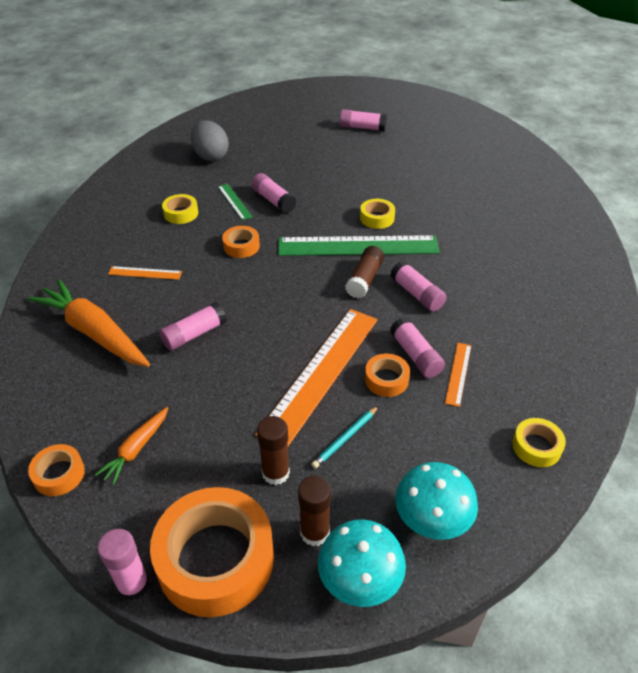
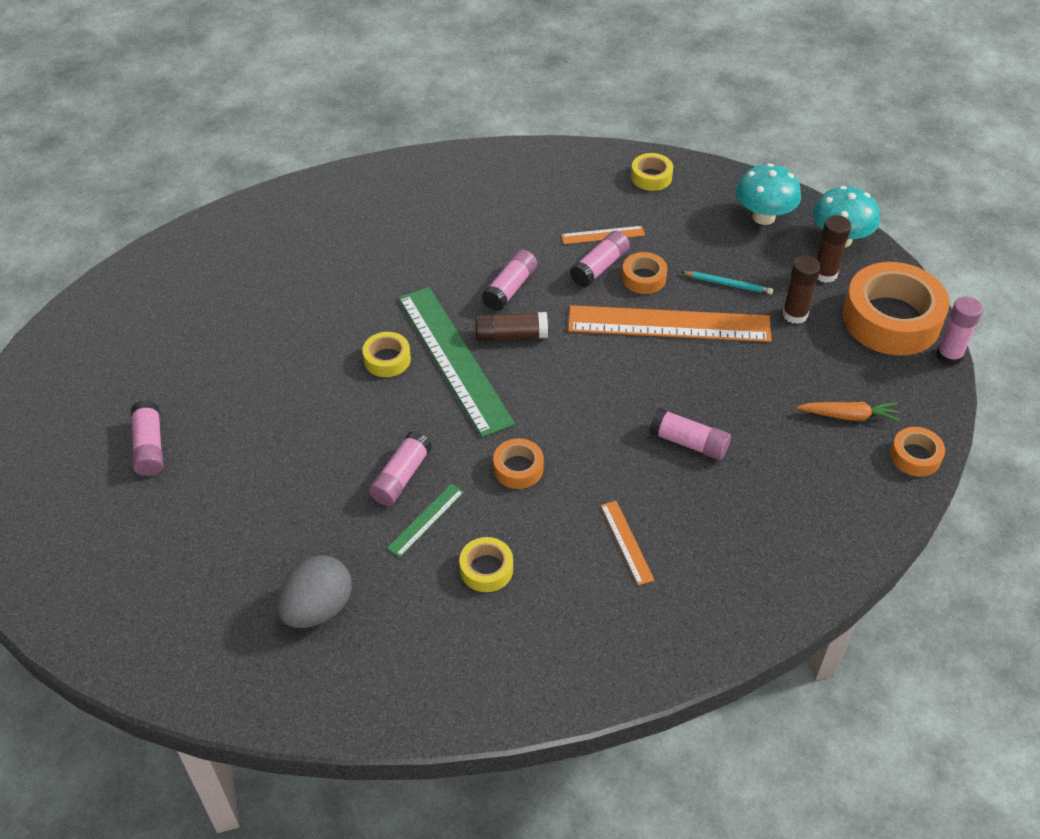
camera: 115 degrees left, 5 degrees up
(94, 332) = (749, 534): orange carrot -> none

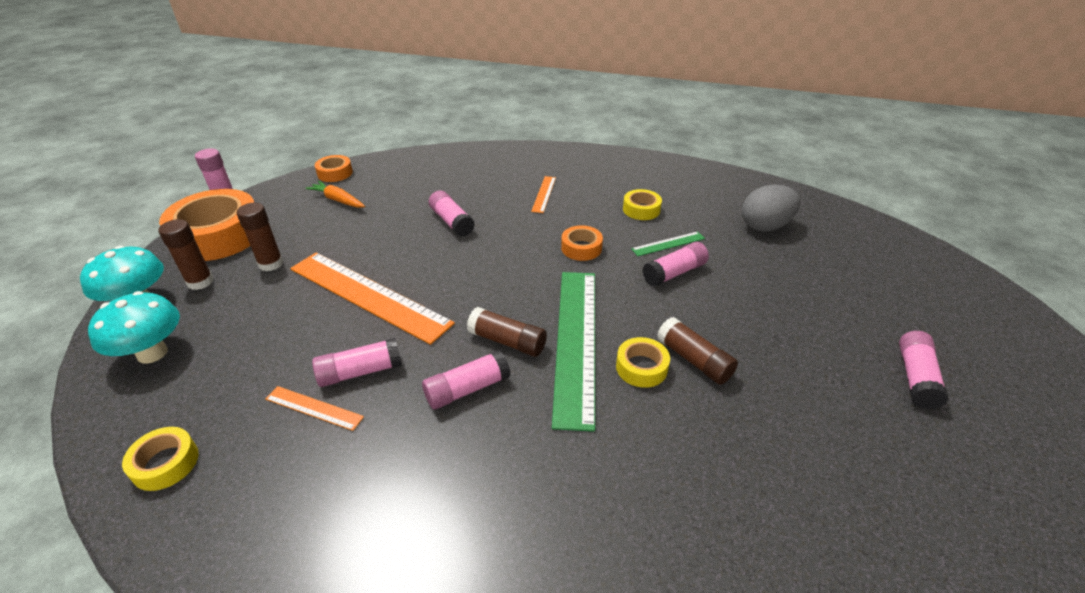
camera: 150 degrees left, 10 degrees down
(346, 384) = (694, 360): none -> brown glue stick
(643, 278) = (336, 342): orange tape -> none
(728, 284) = (280, 306): turquoise pencil -> none

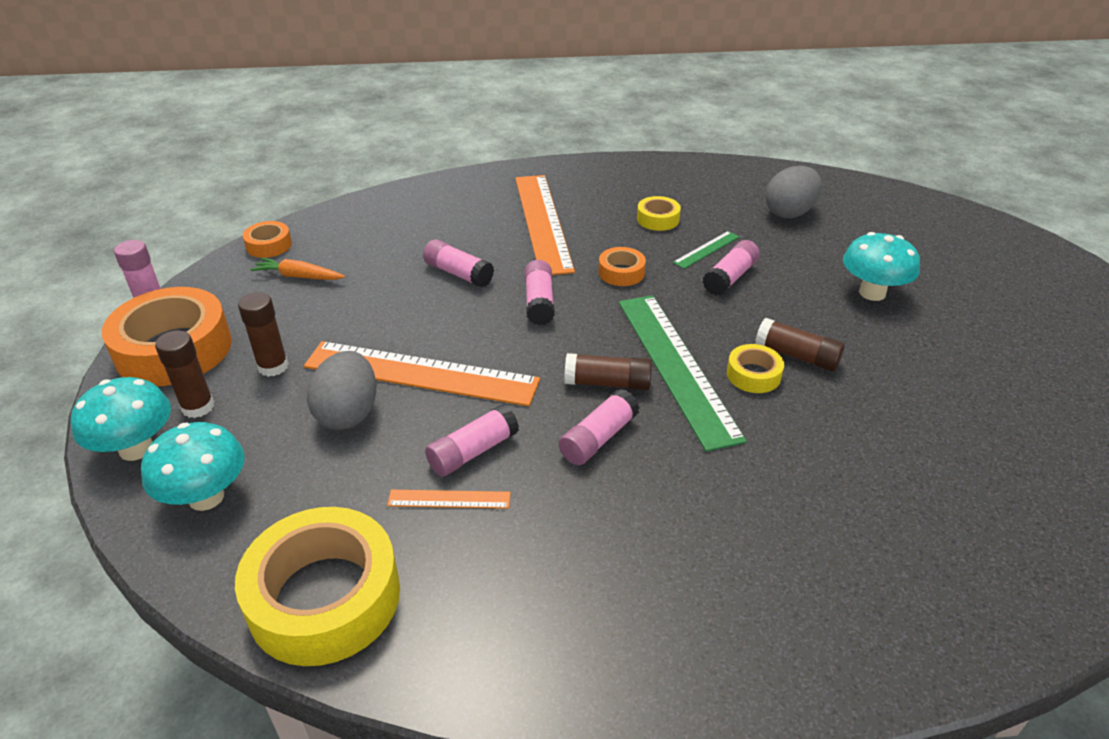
camera: 20 degrees left, 0 degrees up
(165, 463) = (324, 597): yellow tape -> yellow tape, size x2.13
(294, 314) = (348, 413): none -> grey egg
(544, 194) = (542, 222): orange ruler -> orange ruler, size x2.29
(805, 317) = (872, 293): none -> turquoise mushroom
(916, 378) = (989, 324): pink glue stick -> pink glue stick (539, 302)

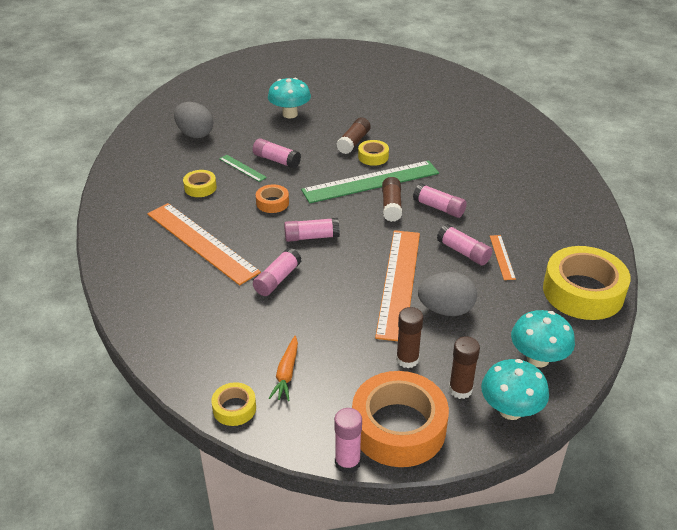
camera: 95 degrees left, 0 degrees up
(269, 245) = (234, 408): orange tape -> yellow tape
(542, 222) = (201, 242): orange ruler -> orange ruler turned 60 degrees clockwise

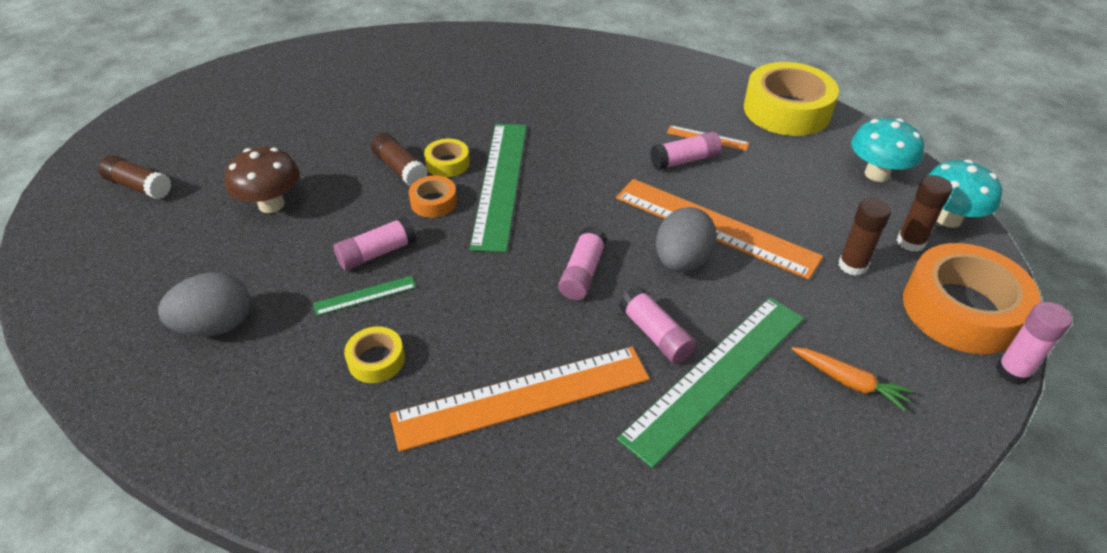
camera: 65 degrees left, 5 degrees up
(234, 408) = (904, 458): yellow tape -> none
(258, 312) = (717, 376): none -> green ruler
(272, 203) = (478, 288): orange tape -> orange tape (433, 202)
(290, 114) = (271, 204): turquoise mushroom -> brown mushroom
(391, 206) = (563, 183): brown glue stick -> brown glue stick (139, 186)
(439, 208) = (592, 149): pink glue stick -> none
(446, 310) = (778, 207): grey egg -> grey egg (681, 261)

